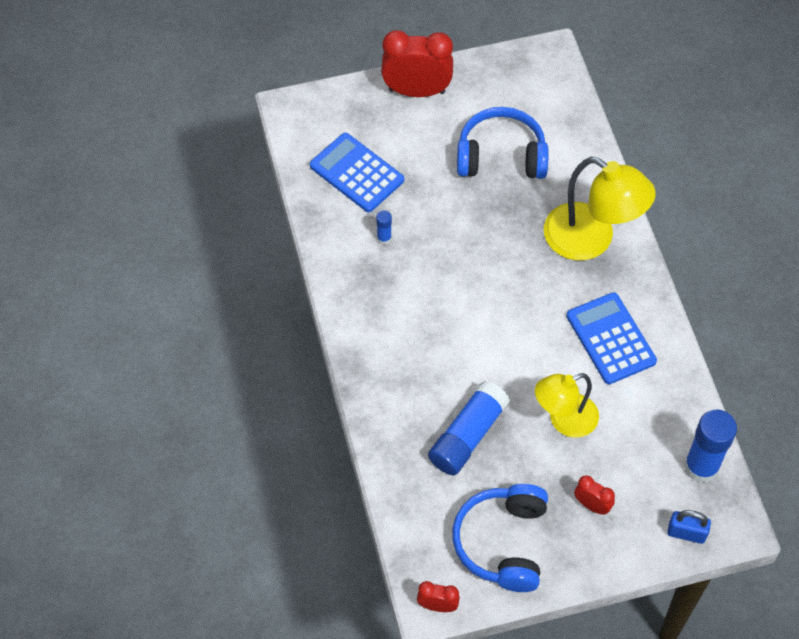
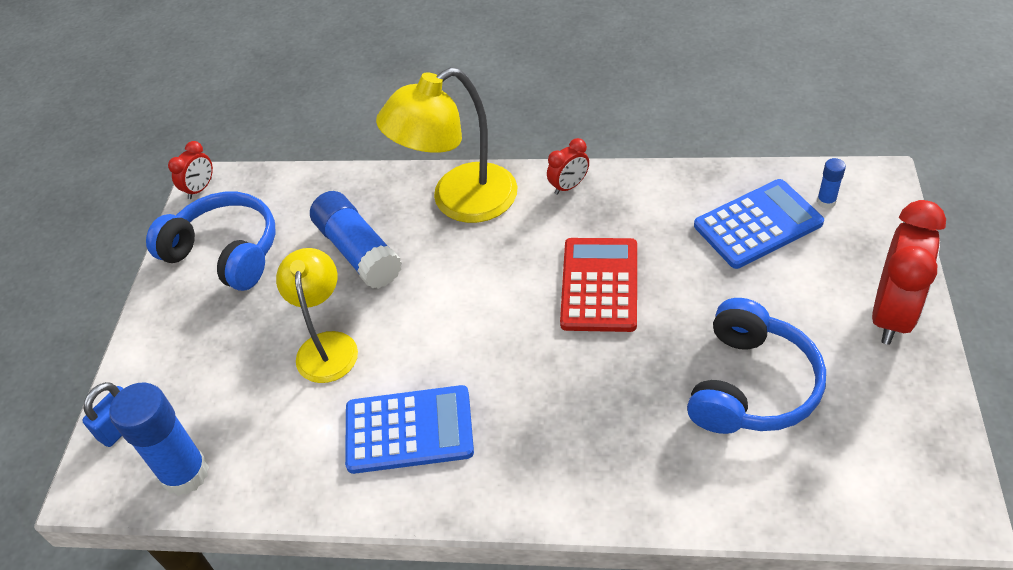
camera: 115 degrees right, 10 degrees down
(384, 238) = (649, 231): blue glue stick -> blue glue stick (826, 202)
(446, 258) = (600, 285): none -> red calculator
(591, 240) = (571, 456): yellow lamp -> yellow lamp (459, 202)
(592, 505) = (213, 342): red clock -> red clock (568, 186)

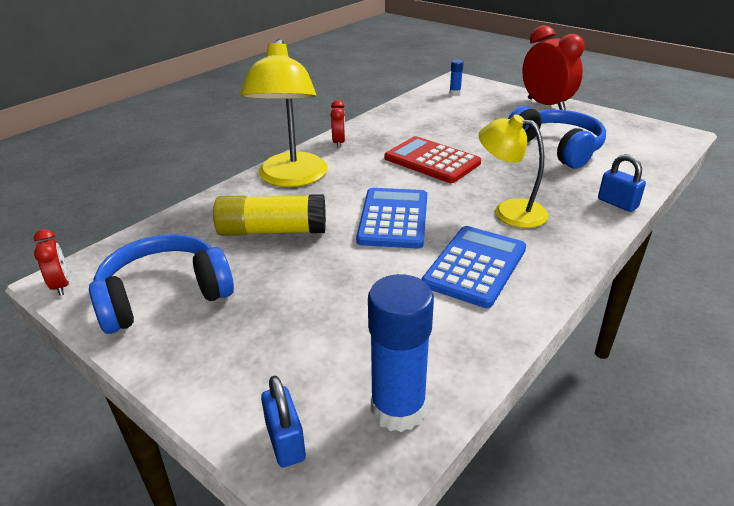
camera: 60 degrees left, 15 degrees down
(327, 345) = (347, 276): yellow lamp -> yellow lamp (509, 211)
(358, 251) = (272, 231): blue glue stick -> yellow glue stick
(648, 506) = (617, 203): none -> blue padlock
(758, 224) = (447, 110): blue calculator -> blue calculator (393, 218)

